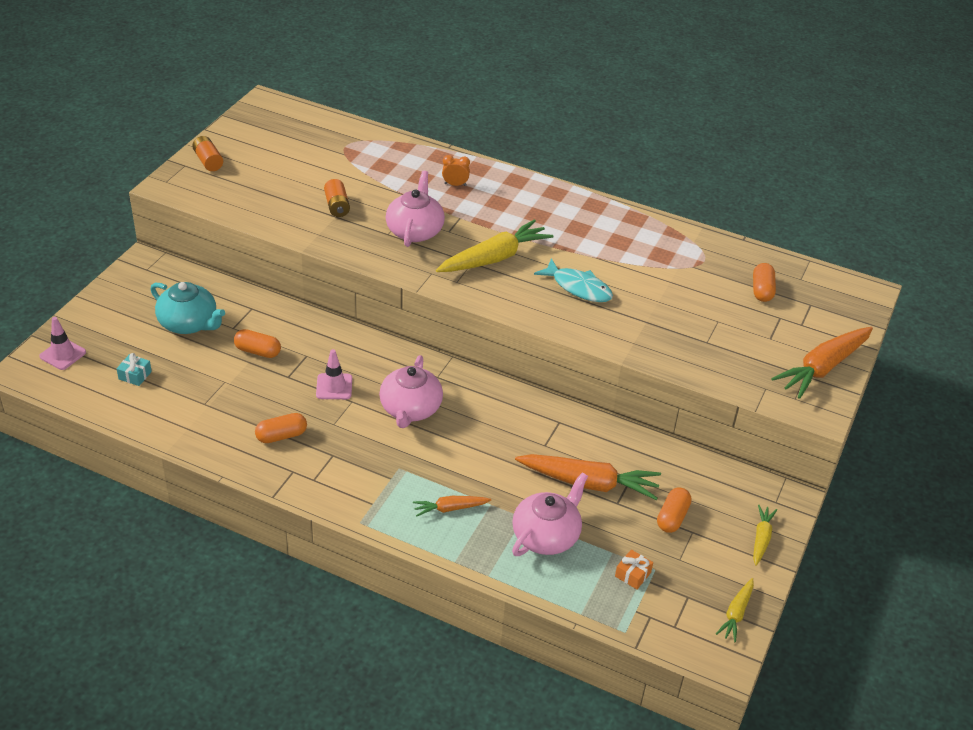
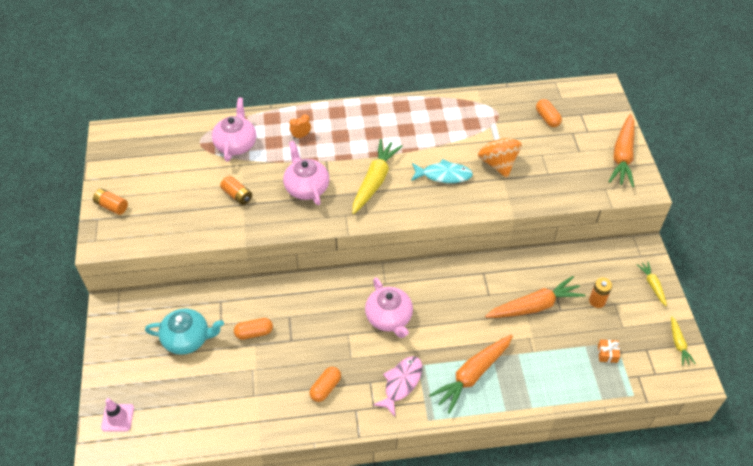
camera: 30 degrees left, 10 degrees up
(135, 375) = (185, 402): turquoise gift -> none
(334, 386) = (327, 330): pink traffic cone -> none
(364, 474) = (401, 383): none -> pink fish
(450, 508) = (472, 375): orange carrot -> orange carrot, size x1.91
(546, 536) = (541, 358): pink teapot -> pink teapot (236, 144)
(655, 305) = (497, 163): none -> orange spinning top
(672, 517) = (597, 301): orange capsule -> orange battery

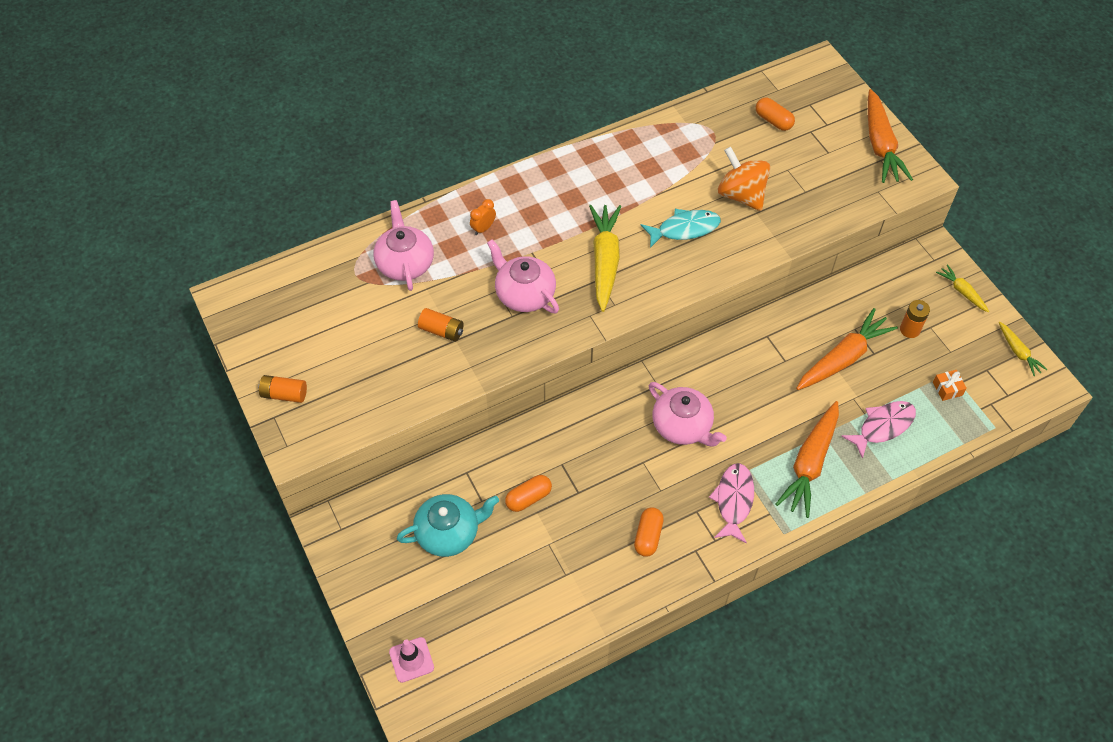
camera: 20 degrees left, 5 degrees up
(542, 366) = (883, 426): none -> pink fish

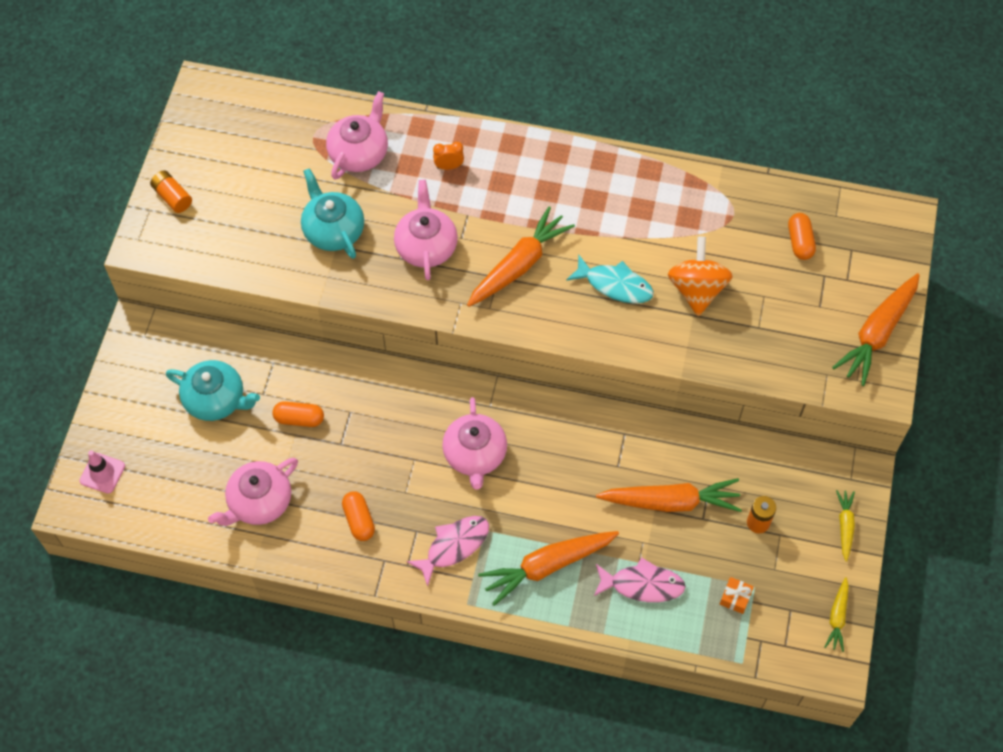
camera: 40 degrees right, 5 degrees up
(441, 331) = (333, 230): orange battery -> turquoise teapot
(560, 582) = (259, 502): none -> pink teapot
(605, 261) = (519, 265): yellow carrot -> orange carrot
(648, 536) = (359, 520): orange capsule -> orange capsule turned 75 degrees counterclockwise

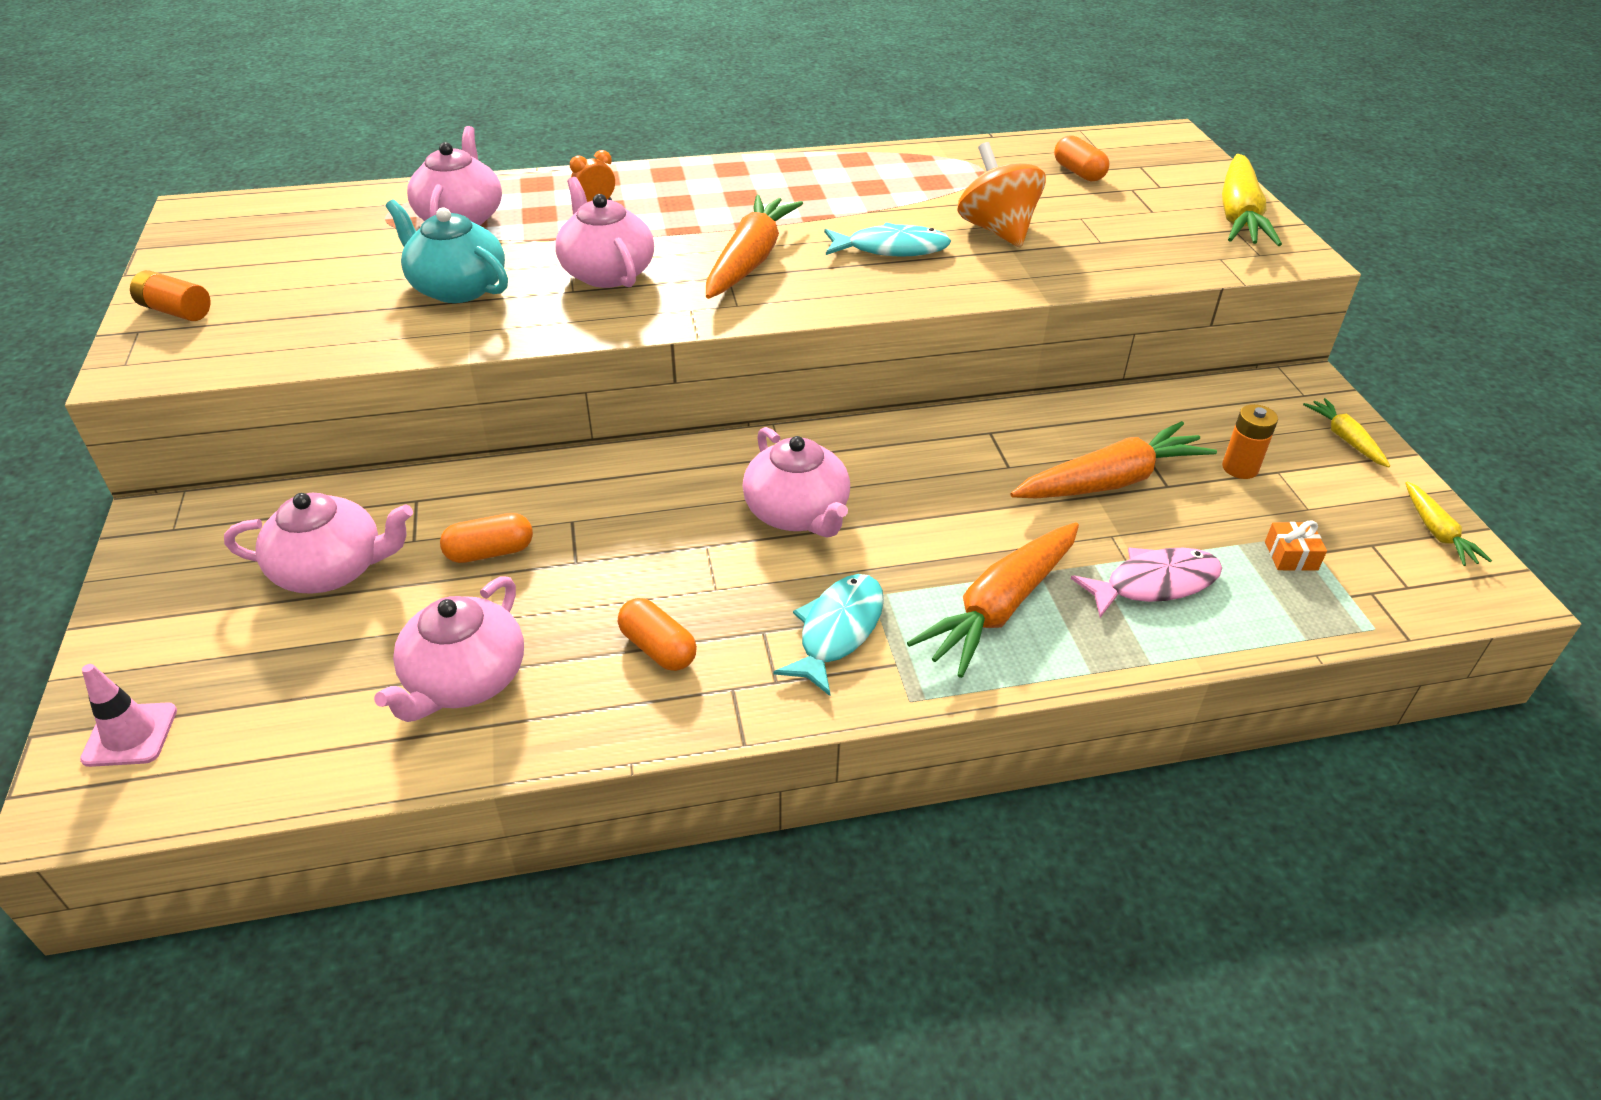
camera: 25 degrees left, 20 degrees down
(216, 399) = (331, 569): turquoise teapot -> pink teapot
(454, 546) = (837, 631): pink fish -> turquoise fish
(877, 333) = (1239, 215): orange carrot -> yellow carrot

